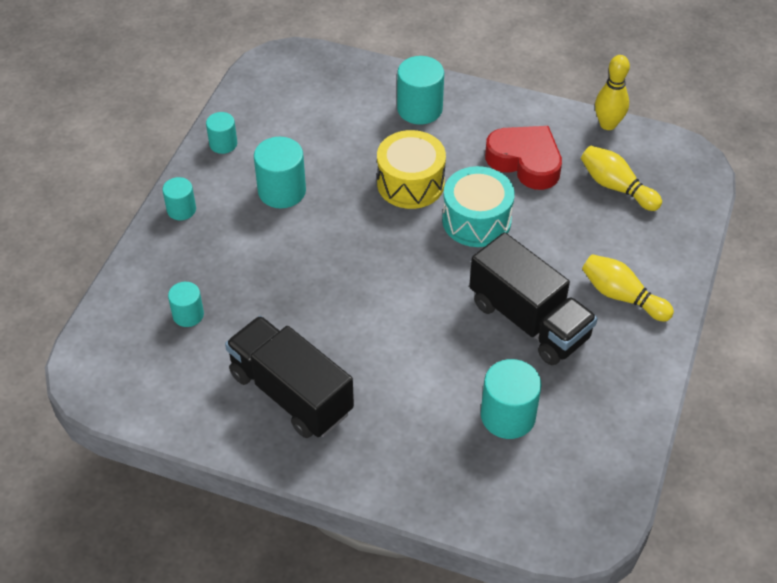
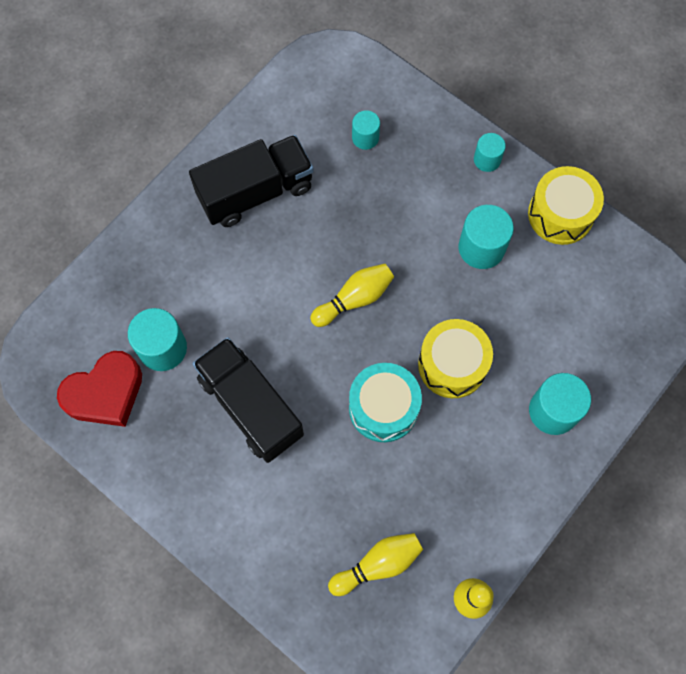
camera: 110 degrees right, 20 degrees up
(223, 144) = (560, 214): turquoise cylinder -> yellow drum
(525, 162) = (444, 487): red heart -> red heart (105, 393)
(529, 320) = (250, 406): black truck -> black truck turned 75 degrees clockwise
(622, 296) = (243, 503): yellow bowling pin -> yellow bowling pin (354, 299)

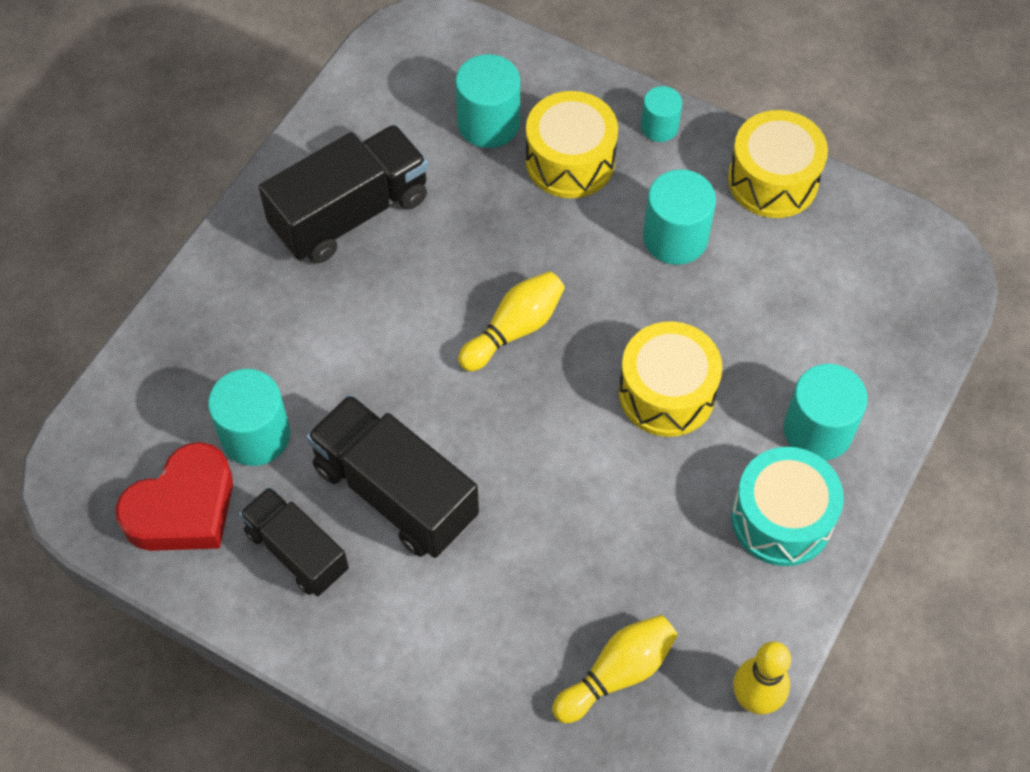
camera: 10 degrees left, 10 degrees down
(177, 438) = (297, 551): none -> black truck
(365, 138) = (488, 123): turquoise cylinder -> turquoise cylinder, size x1.66
(383, 408) = (583, 464): turquoise drum -> turquoise drum (781, 518)
(418, 176) = (570, 161): none -> yellow drum

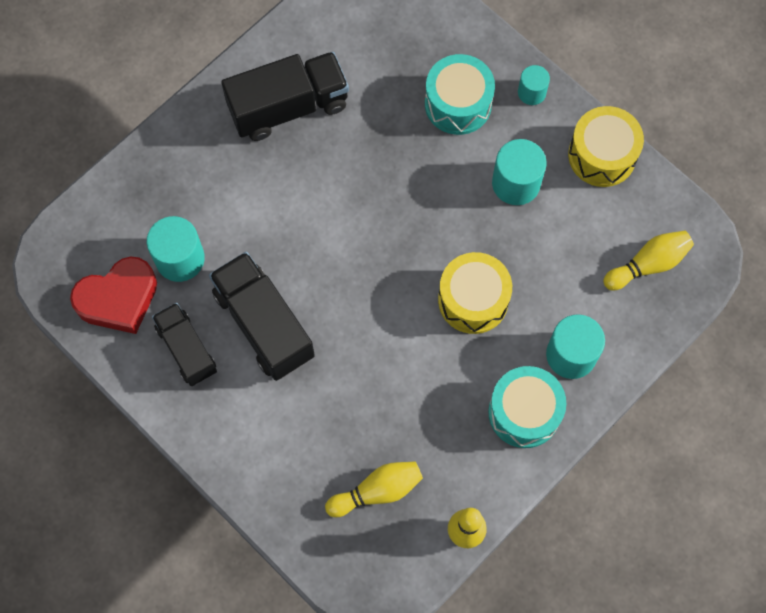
camera: 15 degrees right, 10 degrees up
(488, 123) = (407, 59): turquoise cylinder -> none
(514, 329) = (379, 225): yellow bowling pin -> yellow bowling pin (648, 264)
(570, 161) = (458, 104): yellow drum -> turquoise drum

